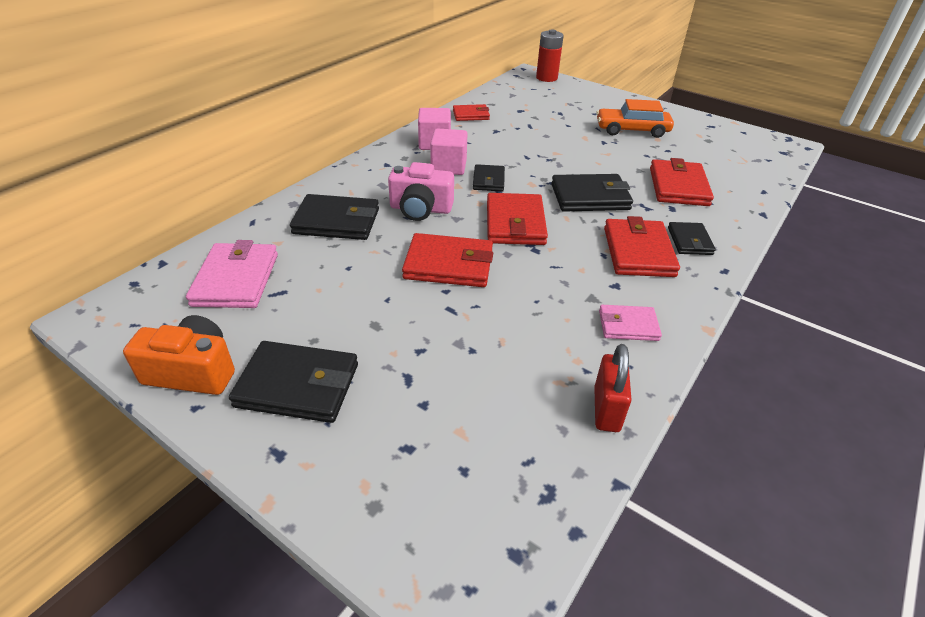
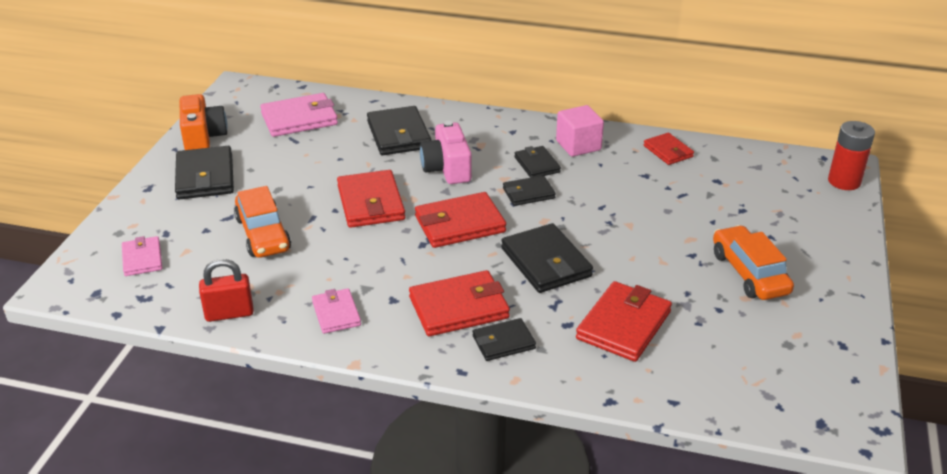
camera: 70 degrees right, 5 degrees down
(448, 167) = (537, 165): pink cube -> black wallet
(456, 484) = (142, 259): none -> pink wallet
(462, 353) = (263, 234): none -> orange car
(678, 187) = (623, 325): red wallet -> red wallet turned 45 degrees counterclockwise

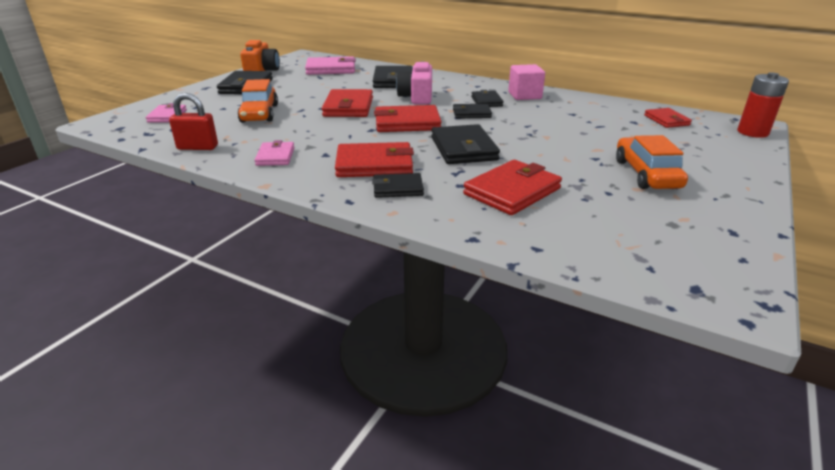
camera: 15 degrees right, 5 degrees down
(668, 151) = (597, 104): red wallet -> red wallet (666, 120)

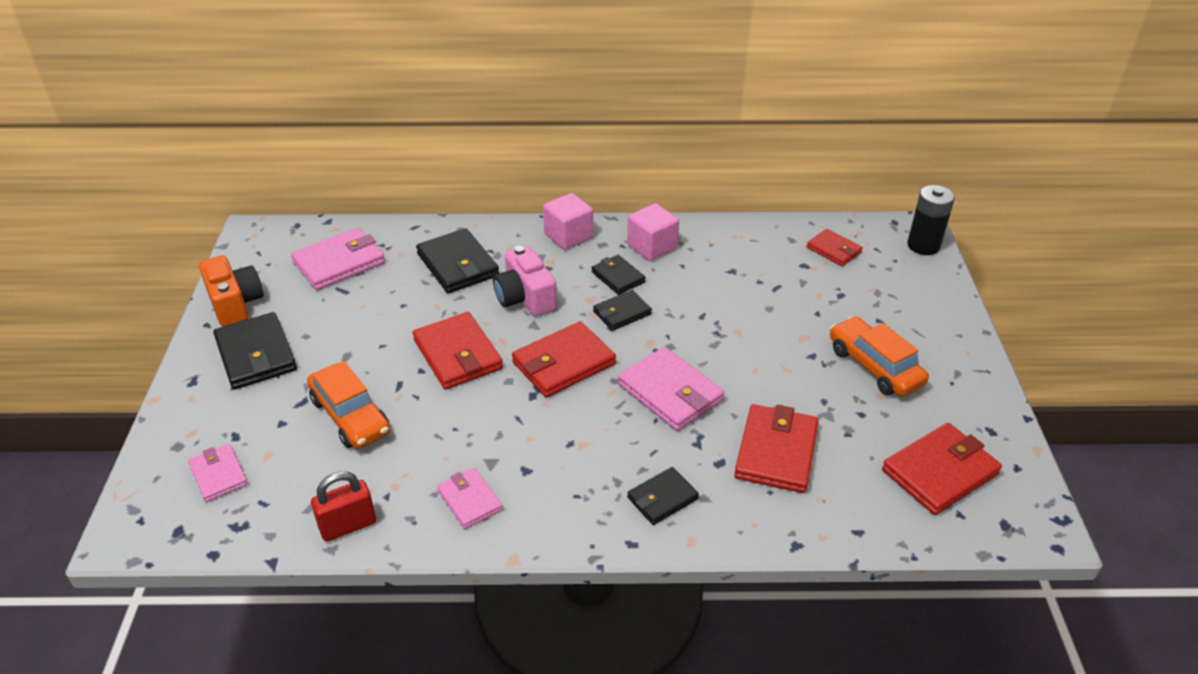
camera: 30 degrees left, 10 degrees up
(374, 164) = (600, 466): red wallet -> red wallet (939, 472)
(463, 148) = (670, 392): black wallet -> pink wallet
(473, 83) = (568, 236): none -> pink cube
(752, 132) = (923, 245): red battery -> black battery

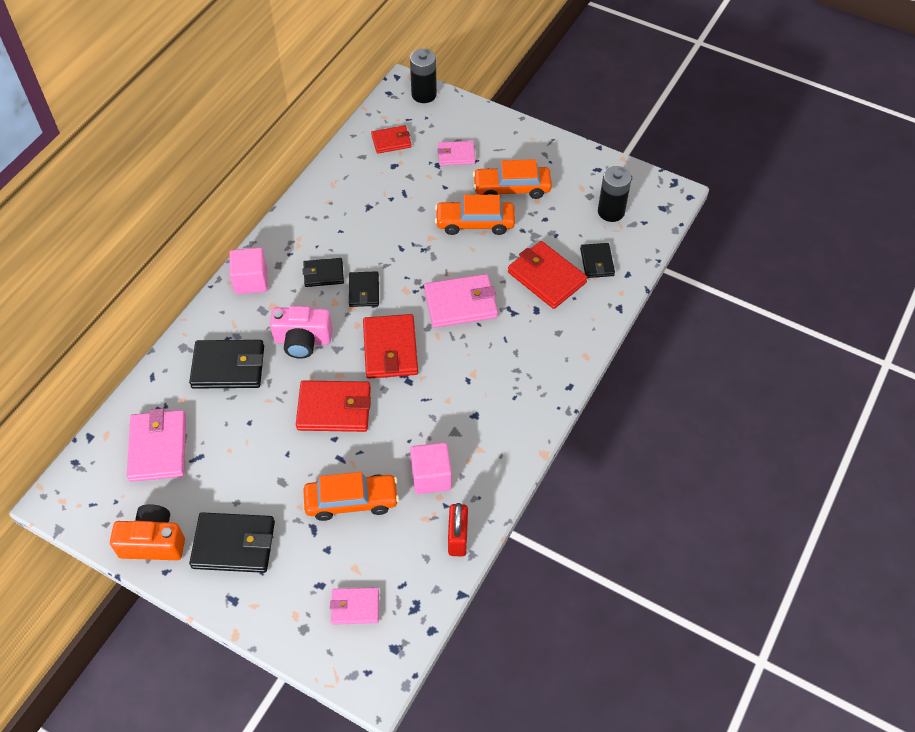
camera: 60 degrees left, 15 degrees up
(470, 500) = (481, 458): pink wallet -> pink wallet (456, 155)
(652, 247) = (306, 237): pink cube -> pink cube (431, 476)
(662, 498) = (545, 353): black wallet -> black wallet (597, 262)
(793, 357) = (475, 223): none -> orange car
(939, 472) = (611, 211): red wallet -> black battery

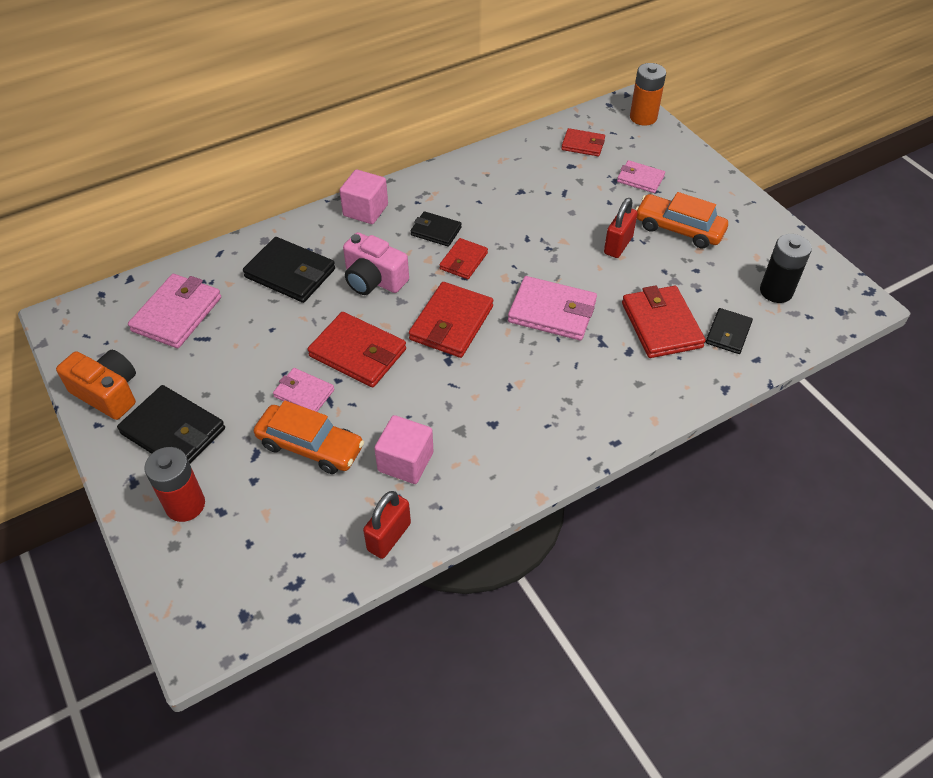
camera: 30 degrees right, 5 degrees down
(289, 595) = (185, 505): none -> red battery
(355, 607) = (237, 551): pink wallet -> pink wallet (304, 393)
(364, 291) = (463, 261): black wallet -> red wallet
(424, 94) = (643, 117): black battery -> orange battery
(475, 223) = (618, 245): orange car -> red padlock

